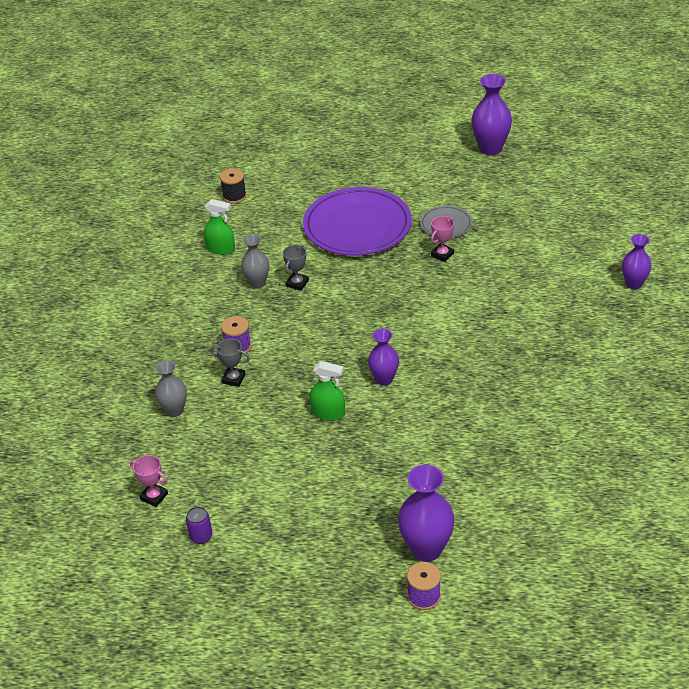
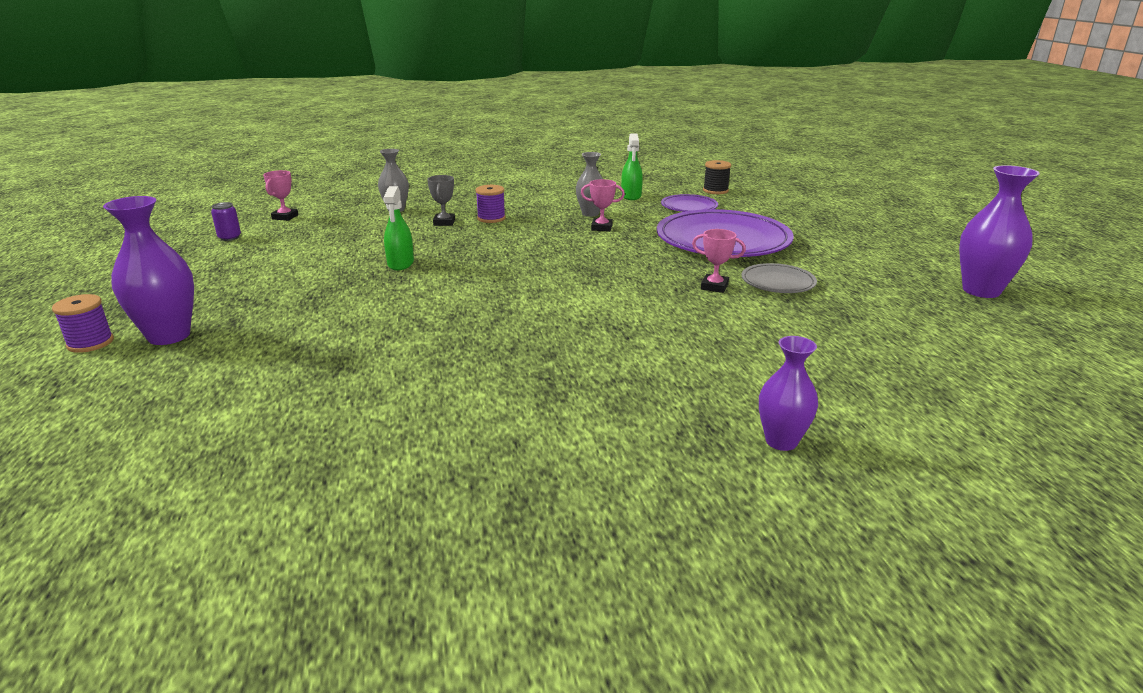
camera: 70 degrees right, 15 degrees down
(269, 222) = (689, 207): none -> purple plate
(297, 283) = (601, 228): grey trophy -> pink trophy
(384, 379) = (462, 282): purple vase -> none

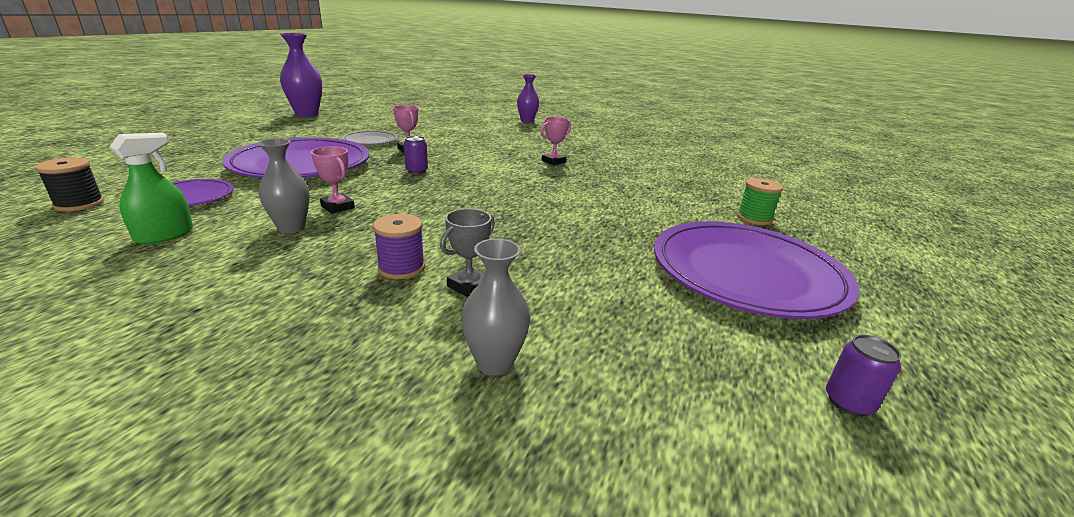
camera: 145 degrees left, 0 degrees up
(90, 343) = (900, 252): purple spool -> none
(169, 336) = (826, 236): purple vase -> none
(249, 333) = (754, 218): none -> green spool
(270, 275) = (746, 273): none -> purple plate
(285, 217) = (739, 449): pink trophy -> pink trophy (553, 161)
(400, 263) = (593, 238): green spray bottle -> none
(635, 267) = (416, 171): none -> purple can

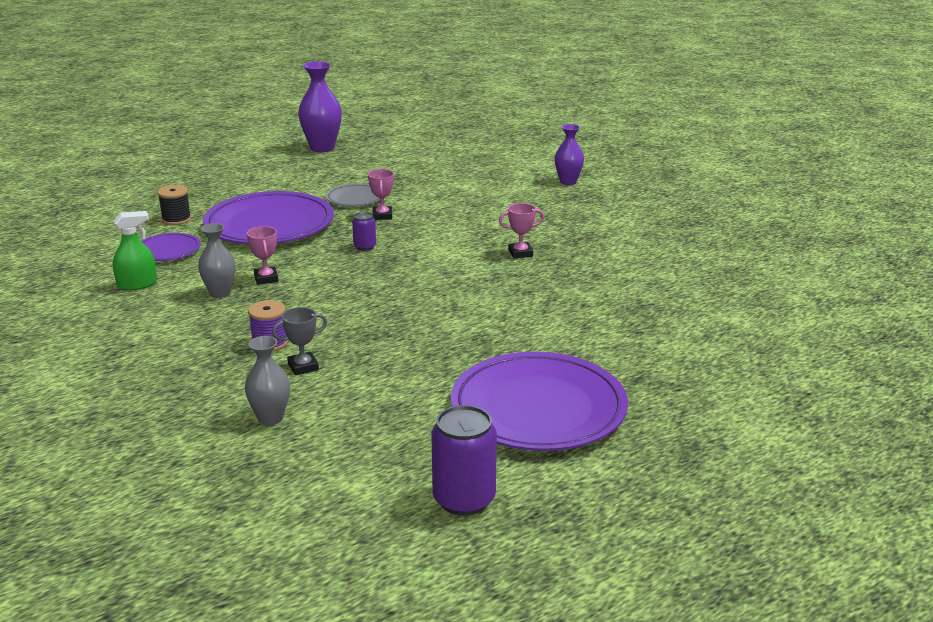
camera: 30 degrees right, 0 degrees up
(79, 204) = (96, 246): black spool -> black spool (176, 219)
(754, 218) = (644, 361): green spool -> none
(848, 402) = (464, 499): purple can -> purple can, size x1.88

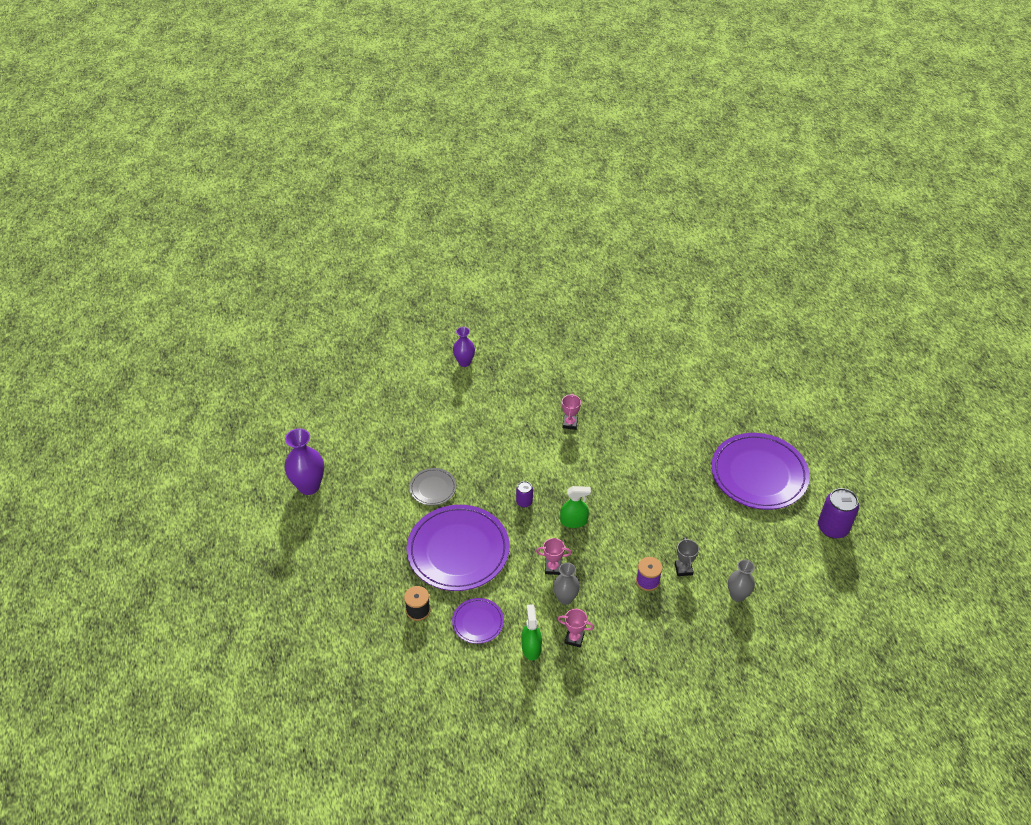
camera: 70 degrees left, 20 degrees up
(350, 280) = (573, 521): none -> green spray bottle
(382, 216) = (474, 480): pink trophy -> pink trophy (574, 638)

